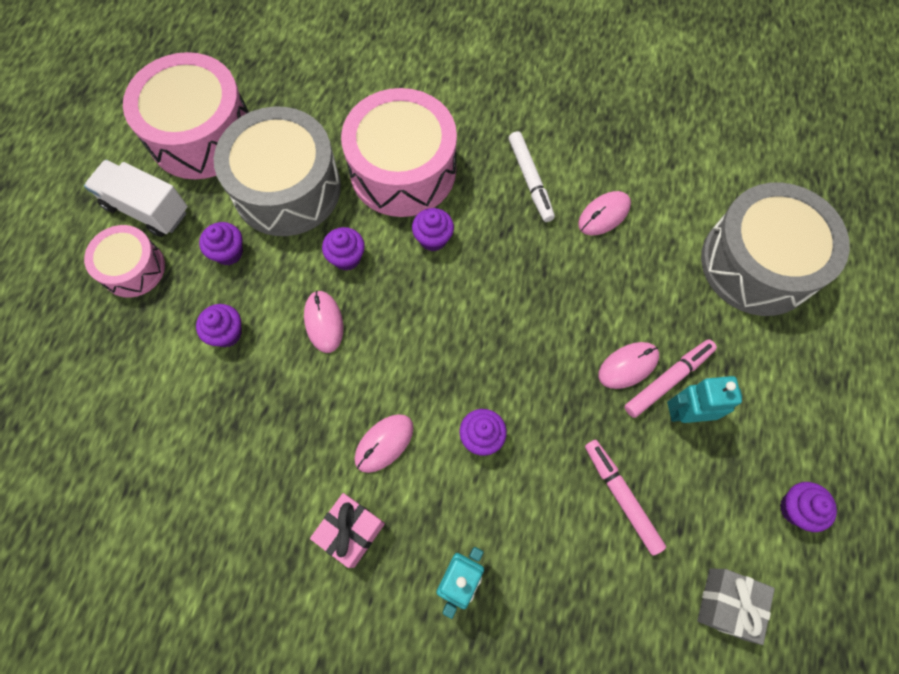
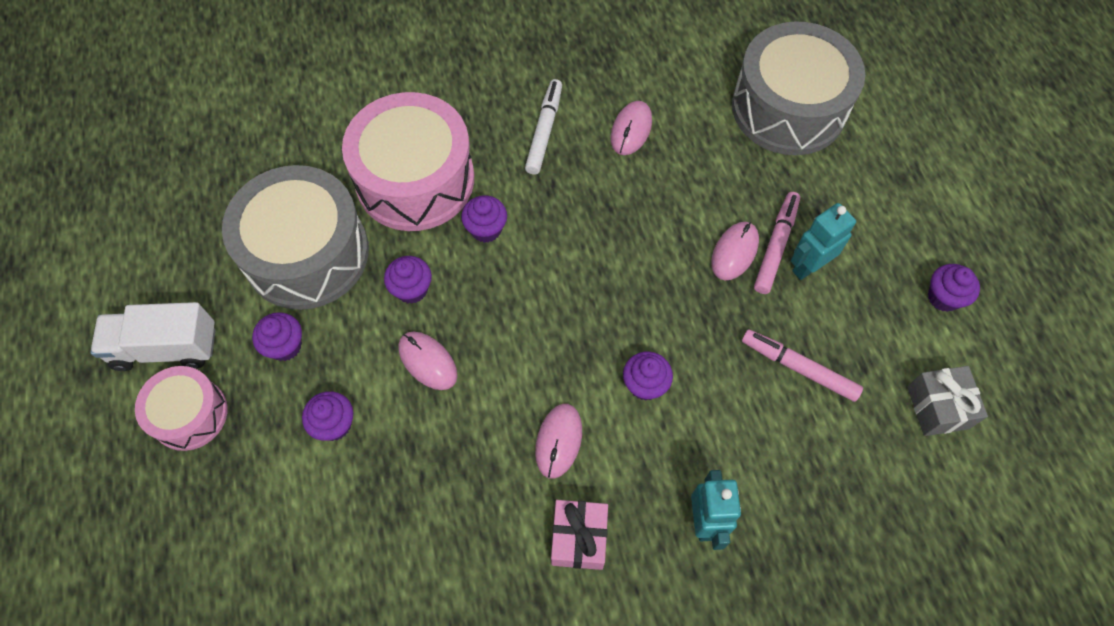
camera: 30 degrees left, 5 degrees down
(201, 134) = (178, 244): pink drum -> none
(530, 180) = (544, 131): white marker -> white marker turned 120 degrees counterclockwise

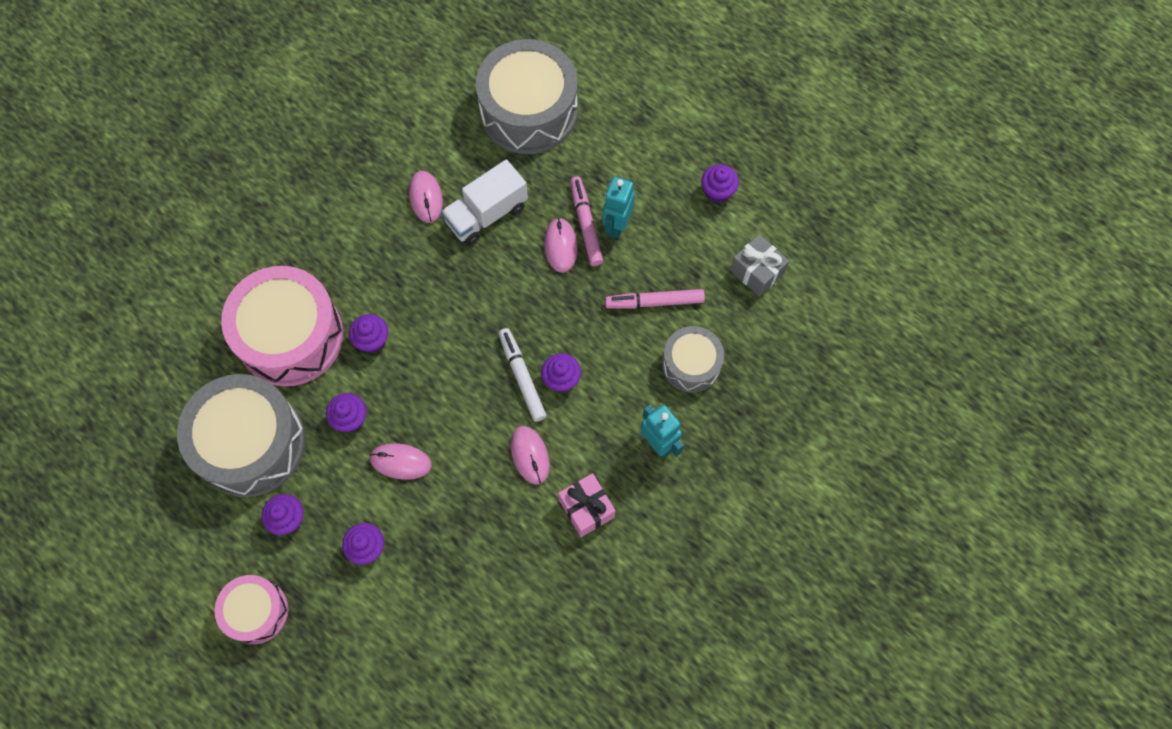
camera: 35 degrees left, 5 degrees up
(166, 347) = (198, 579): white truck -> white truck (486, 214)
(544, 131) = (361, 238): white marker -> white marker (522, 377)
(797, 459) = (691, 364): none -> grey drum

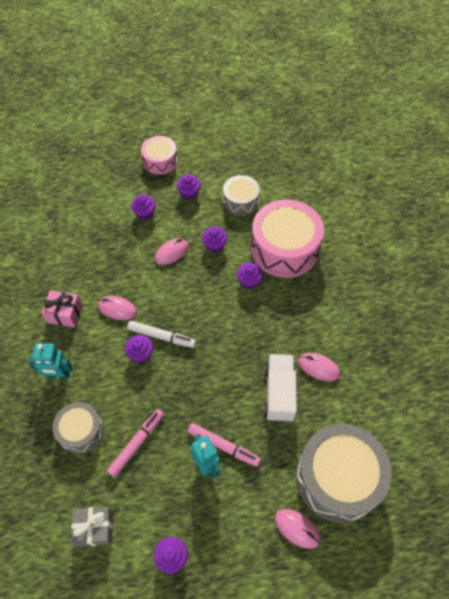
camera: 130 degrees right, 10 degrees down
(251, 443) = (240, 201): grey drum -> grey drum, size x0.55
(560, 246) = (221, 418): pink mouse -> pink mouse (297, 528)

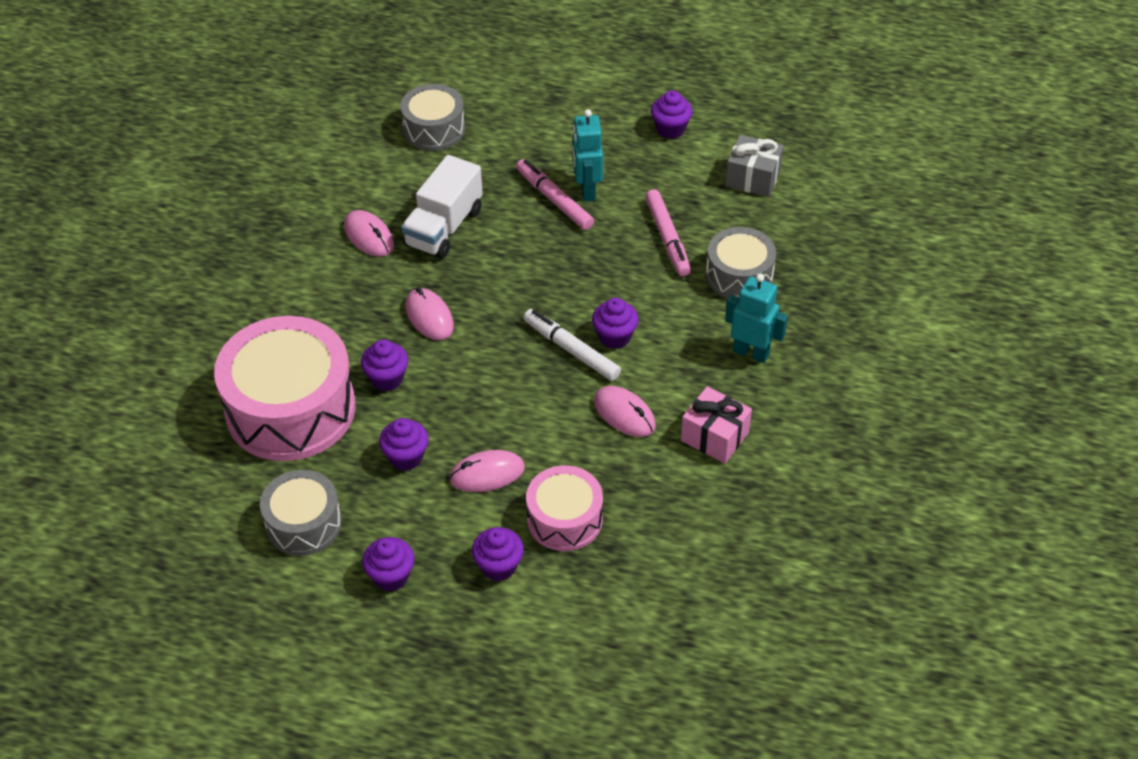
camera: 155 degrees left, 10 degrees down
(137, 444) = (667, 238): pink marker -> pink marker turned 75 degrees counterclockwise
(160, 161) = (407, 679): pink drum -> pink drum (564, 519)
(297, 528) = (513, 106): pink mouse -> pink mouse (429, 317)
(338, 478) = (434, 129): grey drum -> grey drum, size x0.55

